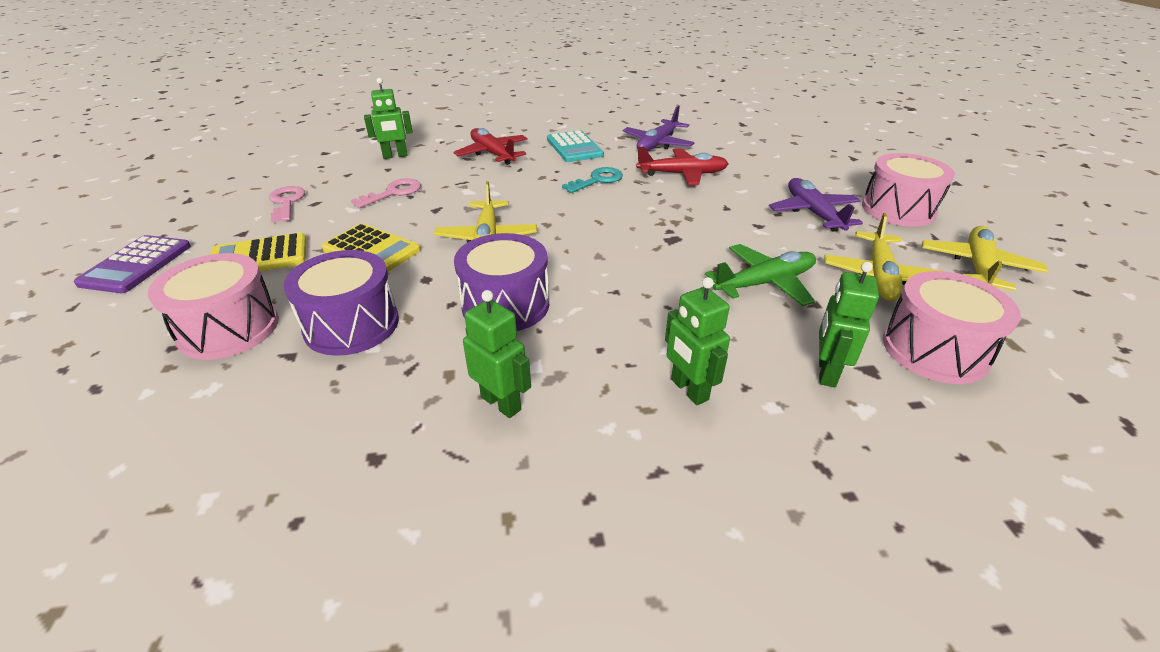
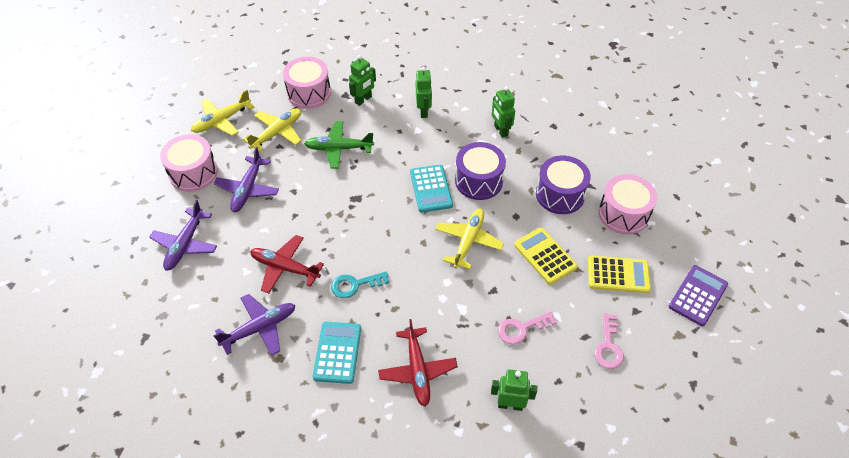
camera: 155 degrees left, 15 degrees up
(577, 275) = (431, 189): none -> turquoise calculator
(801, 165) = (185, 244): none -> purple plane

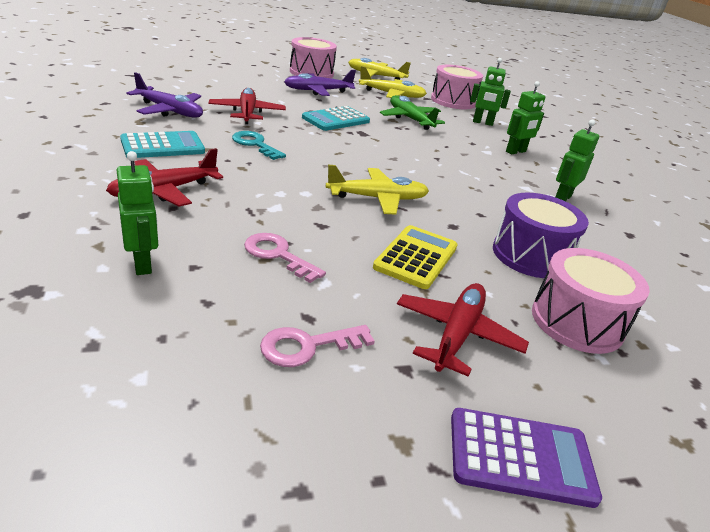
camera: 55 degrees right, 20 degrees down
(185, 244) = (237, 77): purple plane -> none
(431, 189) = (422, 167): turquoise calculator -> turquoise calculator (336, 120)
(479, 181) = (471, 194): purple drum -> none
(618, 275) = (457, 335): yellow calculator -> red plane

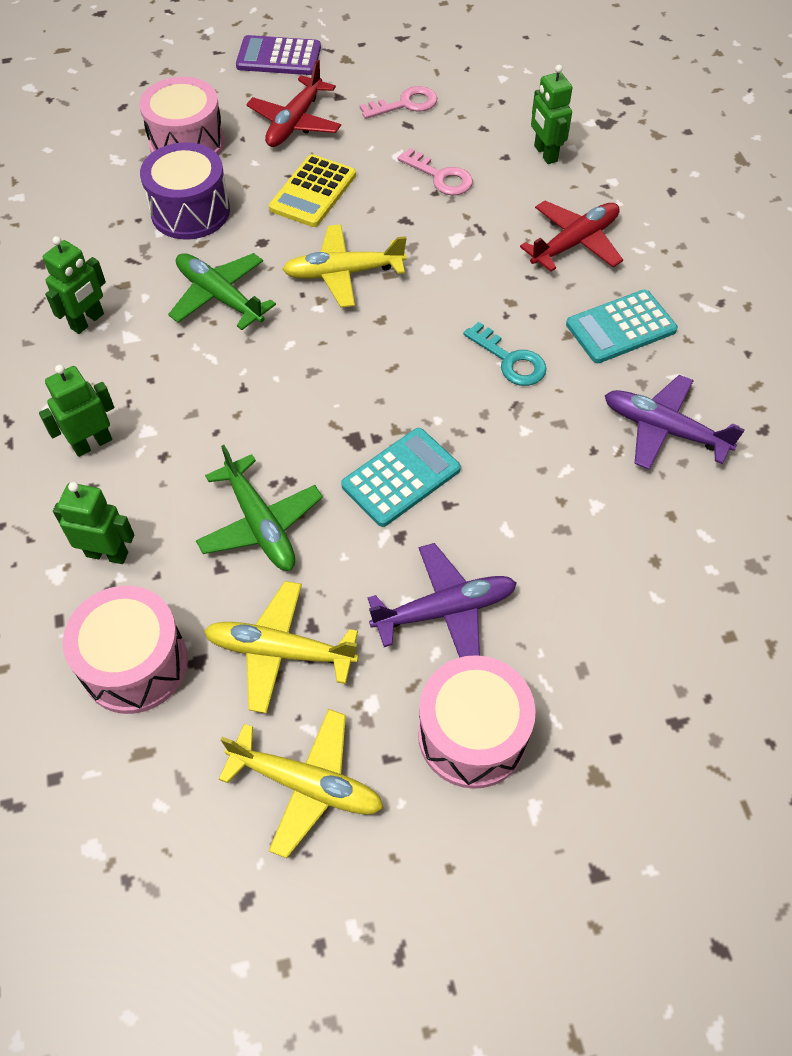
camera: 175 degrees left, 25 degrees up
(247, 113) = (550, 458): red plane -> none
(473, 198) = (220, 297): none -> green plane

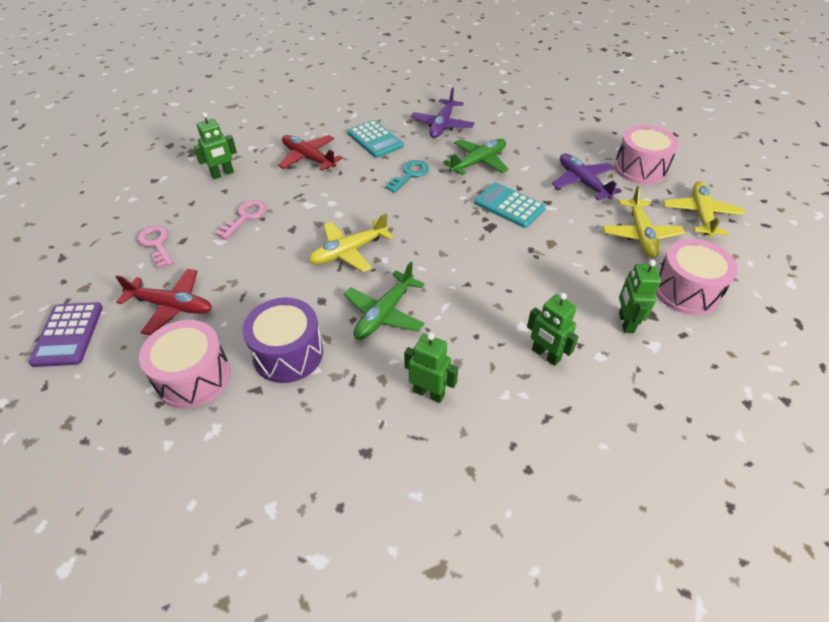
camera: 100 degrees left, 10 degrees down
(260, 523) = (567, 256): green plane -> green plane (478, 162)
(313, 192) = (262, 281): yellow calculator -> none
(344, 273) = (349, 251): yellow plane -> yellow plane turned 75 degrees clockwise

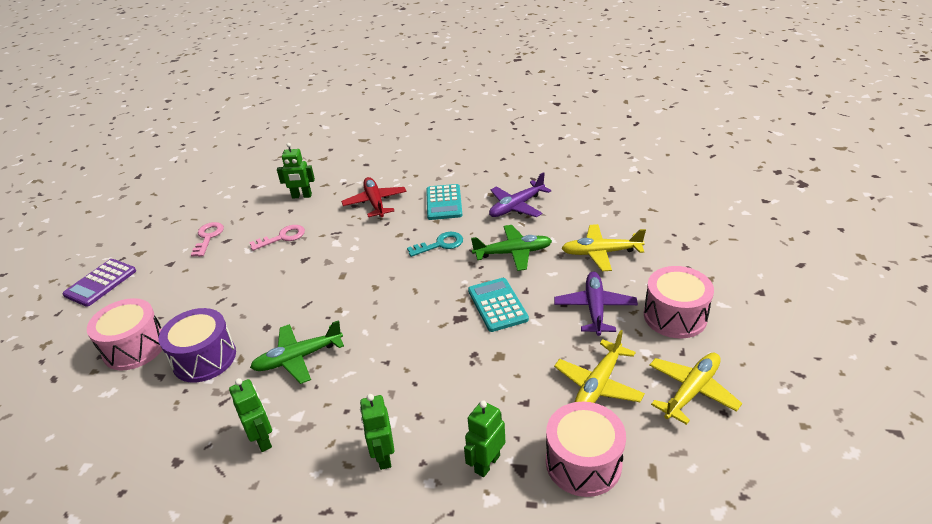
camera: 35 degrees right, 10 degrees down
(171, 306) = (172, 288): red plane -> none
(349, 251) = (325, 294): yellow plane -> yellow plane (601, 253)

